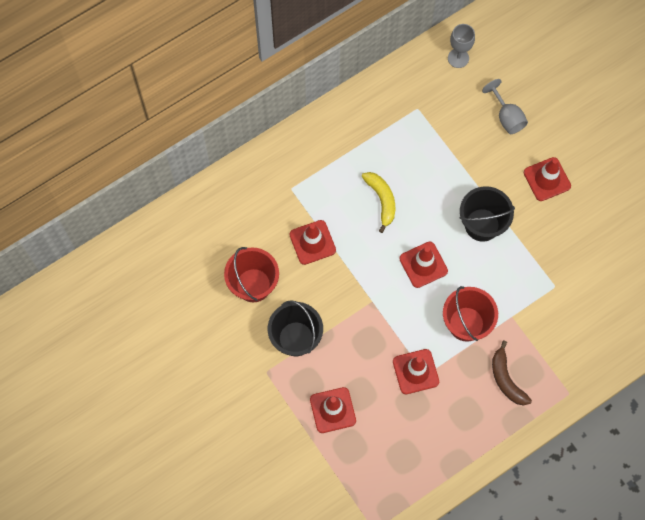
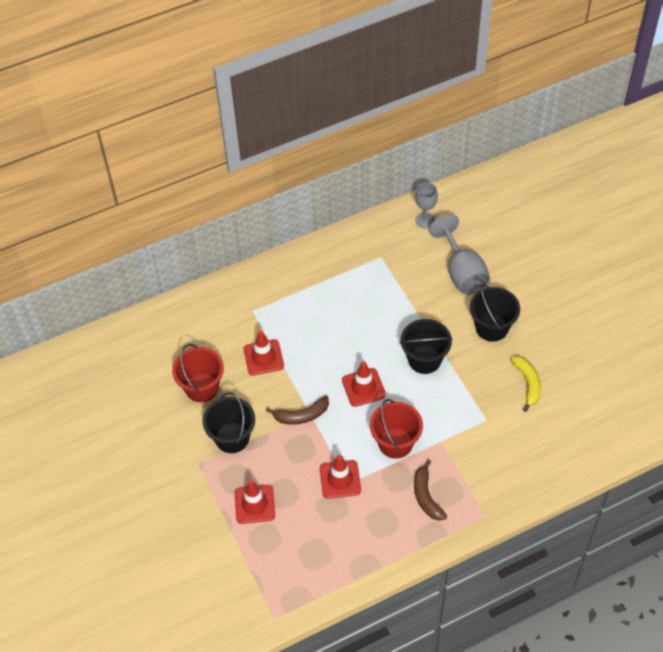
camera: 10 degrees right, 15 degrees down
(364, 304) = (301, 415): none -> brown banana
(381, 200) = (334, 329): yellow banana -> yellow banana (527, 383)
(506, 117) = (462, 272): grey goblet -> grey goblet, size x1.61
(547, 179) = (492, 327): red traffic cone -> black bucket

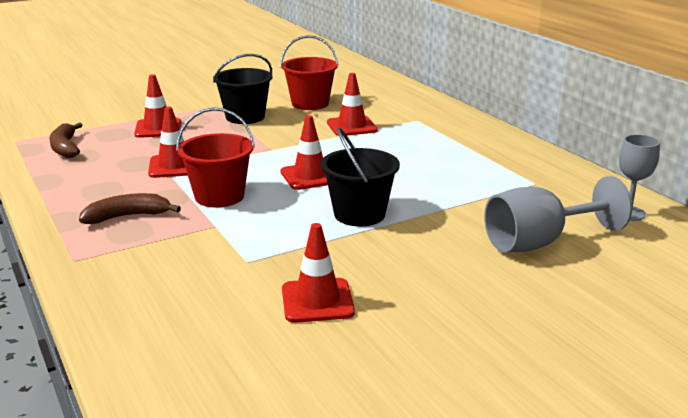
camera: 85 degrees right, 30 degrees down
(301, 415) = (270, 145): brown banana -> brown banana (65, 148)
(492, 327) = (432, 268): black bucket -> none
(527, 383) = (317, 301): yellow banana -> red traffic cone

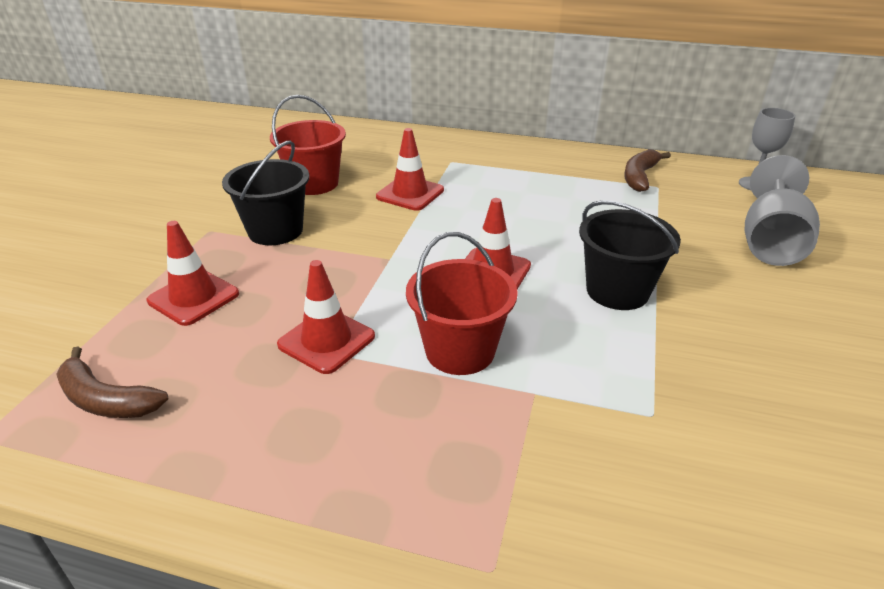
camera: 45 degrees left, 10 degrees up
(127, 216) = (419, 450): brown banana -> brown banana (639, 177)
(317, 301) = (790, 414): red traffic cone -> none

